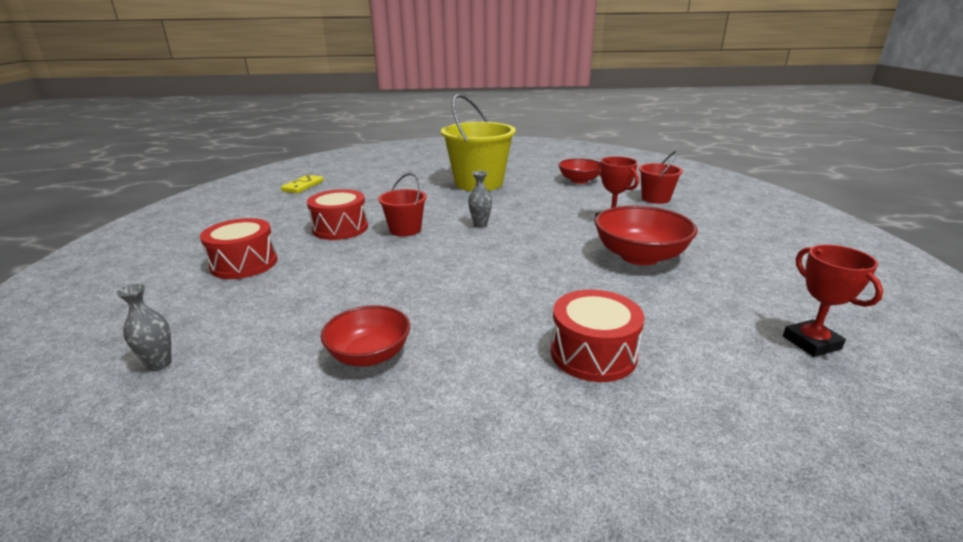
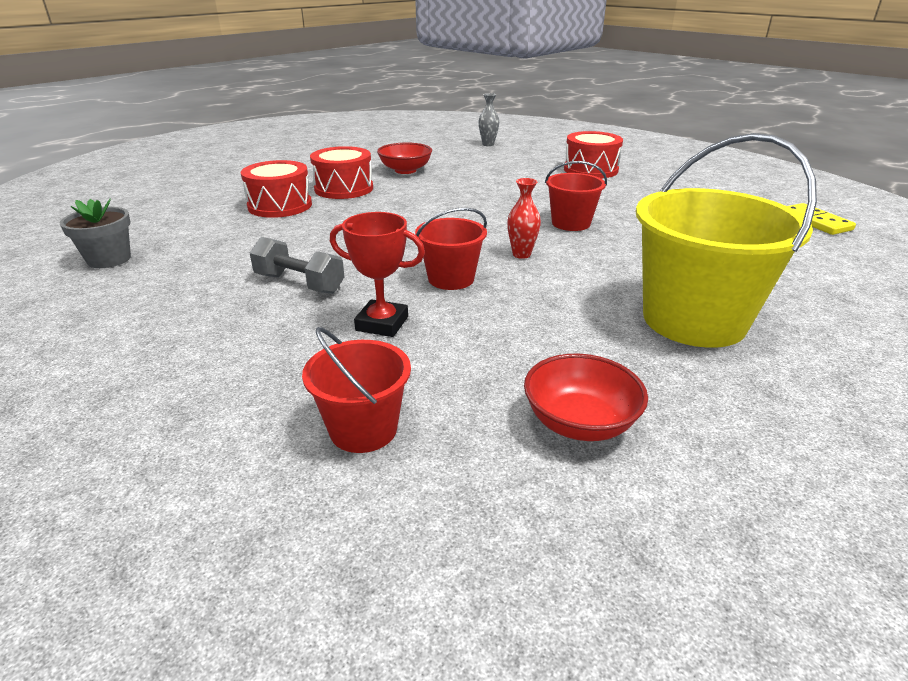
camera: 135 degrees right, 5 degrees up
(340, 228) = (620, 205): red drum -> red drum (344, 188)
(480, 225) = (521, 254): grey vase -> red vase
(544, 228) = (451, 279): none -> red bucket
(639, 256) = (299, 284): red bowl -> grey dumbbell
(811, 343) = (109, 259): red trophy -> grey flower pot

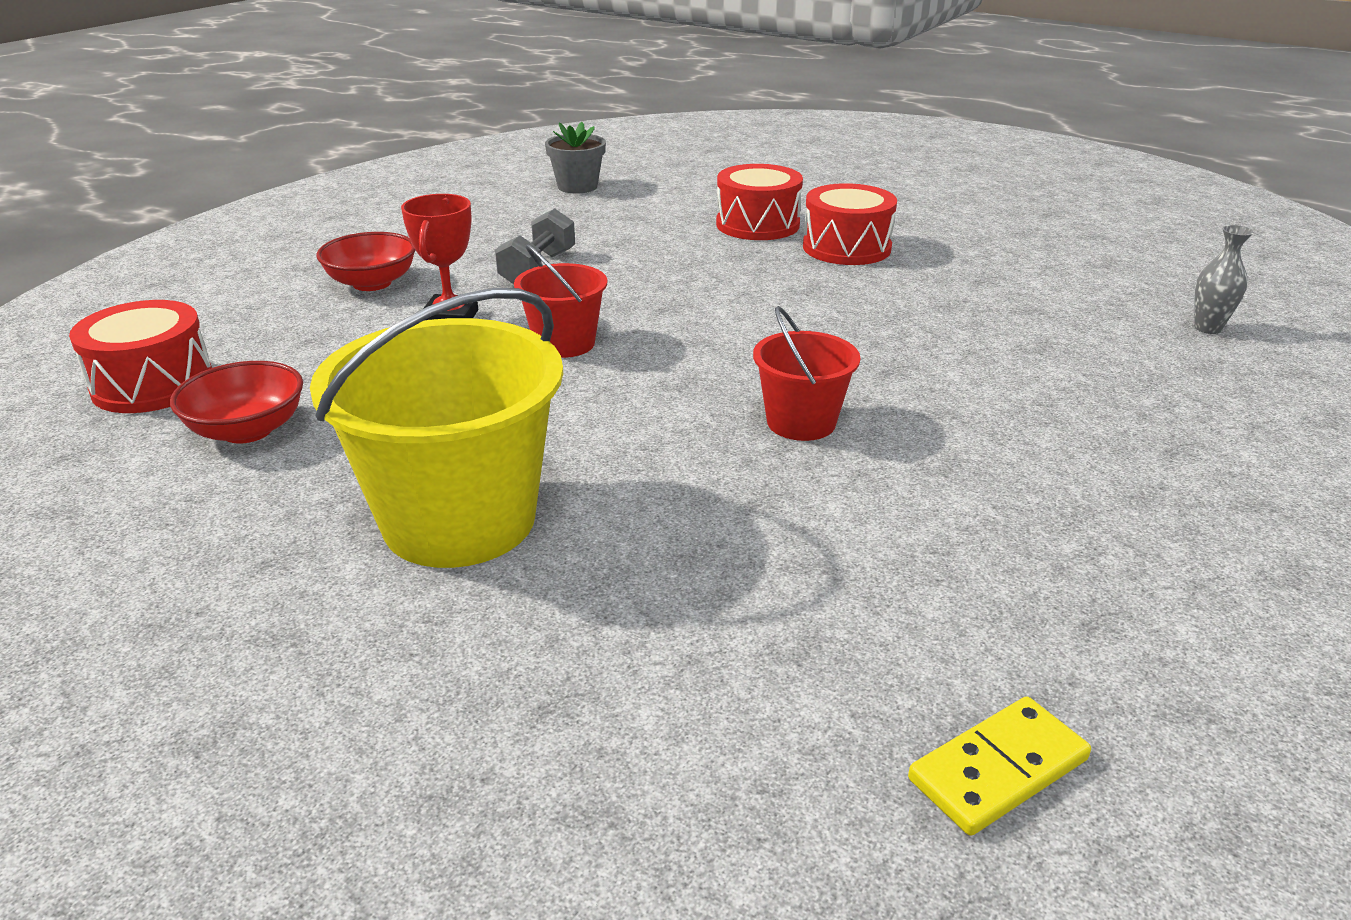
camera: 80 degrees right, 0 degrees up
(363, 429) = (270, 332): red bucket -> none
(405, 170) = (966, 275): red bowl -> red bowl (372, 283)
(521, 254) = (654, 385): red vase -> none
(590, 170) = (1143, 444): red drum -> red drum (153, 384)

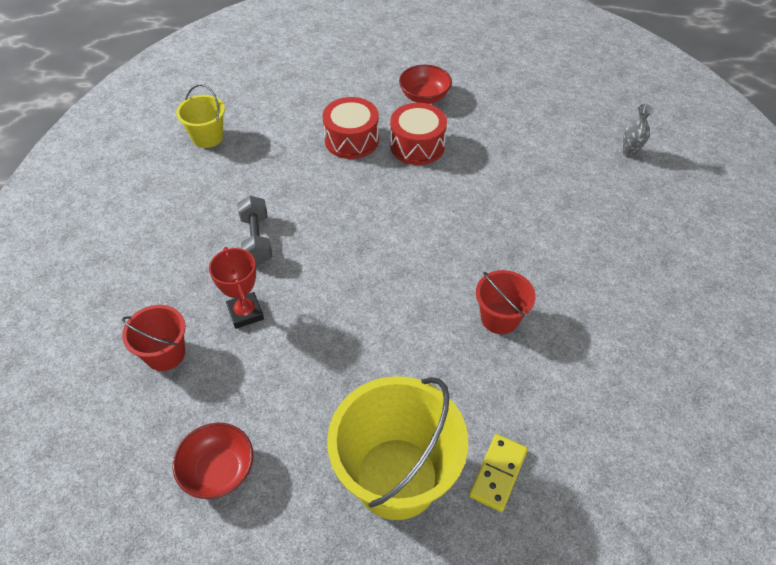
camera: 30 degrees left, 20 degrees up
(153, 384) = (117, 461): red drum -> none
(372, 283) = (163, 299): red bowl -> red bowl (424, 96)
(564, 343) = (331, 307): red bucket -> red bucket (165, 353)
(577, 186) = (207, 137): grey flower pot -> yellow bucket
(998, 769) = (712, 501): yellow domino -> yellow domino (498, 473)

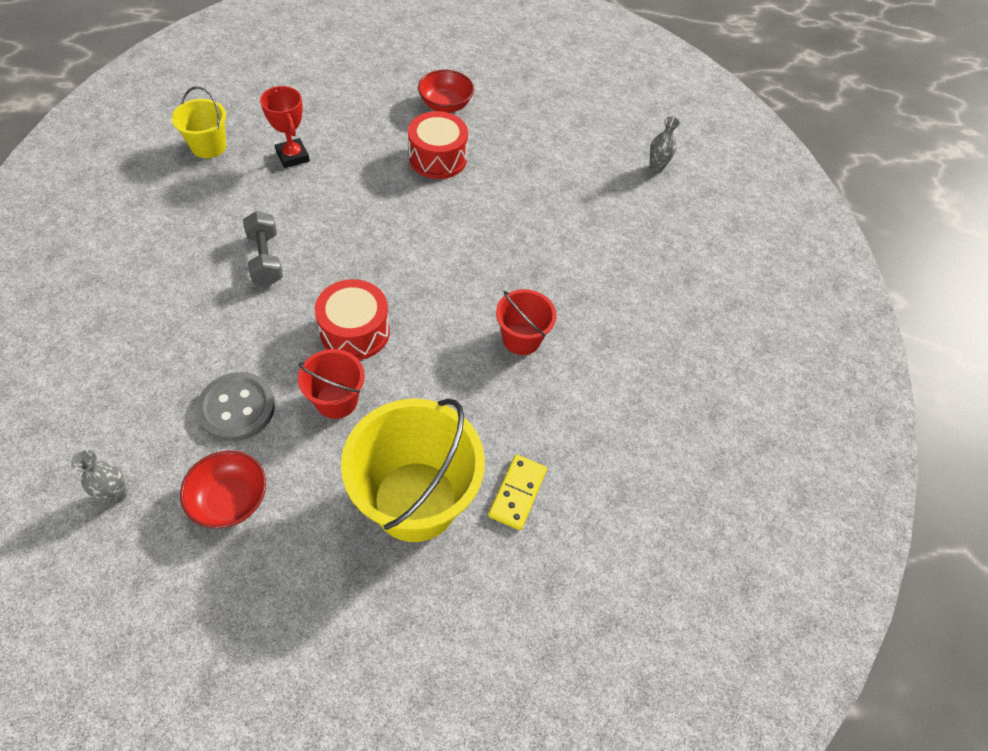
camera: 10 degrees left, 5 degrees up
(113, 462) = (116, 494): none -> grey vase
(165, 353) = (169, 381): red bucket -> red bucket (336, 400)
(227, 381) = (237, 408): none -> grey button
(245, 313) = (255, 336): red trophy -> red trophy (293, 156)
(351, 140) = (367, 151): red drum -> red drum (355, 331)

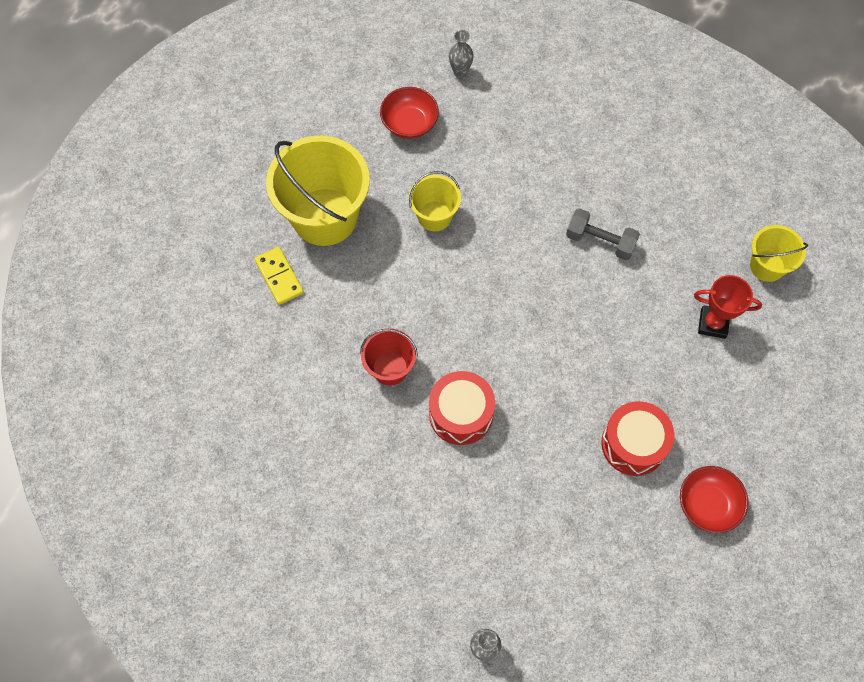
camera: 135 degrees right, 10 degrees up
(237, 408) = (474, 158): grey button -> none
(336, 400) = (434, 216): red bucket -> yellow bucket
(355, 331) = (484, 260): red drum -> red drum (461, 414)

